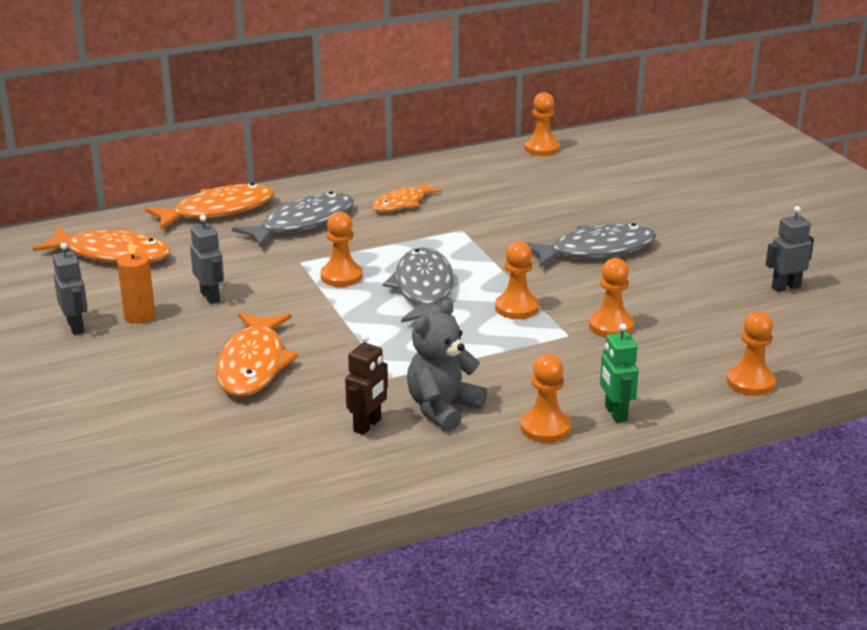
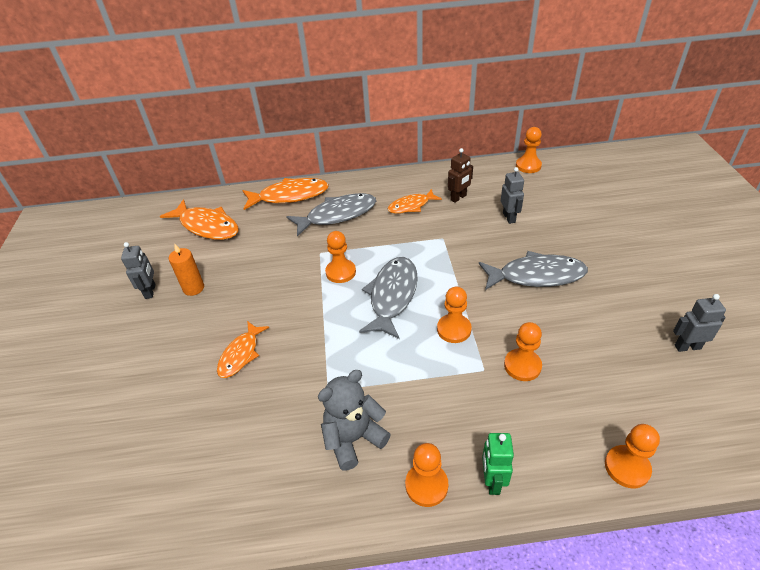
camera: 20 degrees right, 15 degrees up
(210, 297) = (246, 277): grey robot -> grey robot (509, 217)
(253, 365) = (241, 354): orange fish -> orange fish, size x0.62
(368, 425) = (289, 445): brown robot -> brown robot (458, 198)

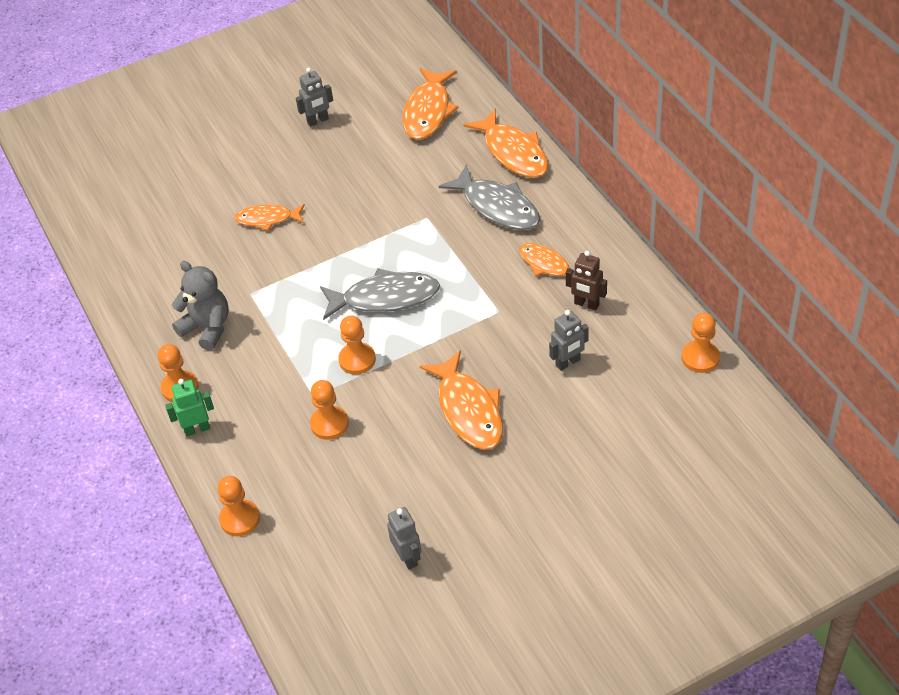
camera: 70 degrees right, 5 degrees up
(193, 288) = (334, 148): orange candle -> none
(340, 272) = (403, 245): orange pawn -> none
(536, 276) = (468, 410): grey fish -> orange fish

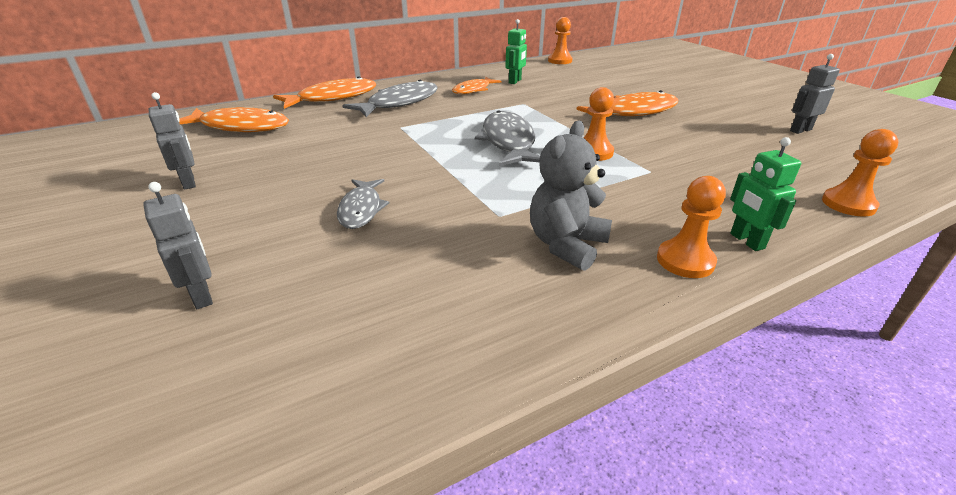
camera: 95 degrees left, 15 degrees down
(267, 219) = (361, 209): orange fish -> grey fish
(329, 424) = (683, 162): orange pawn -> none
(568, 363) = (573, 86): grey robot -> grey robot (202, 296)
(586, 304) = (515, 81): brown robot -> green robot

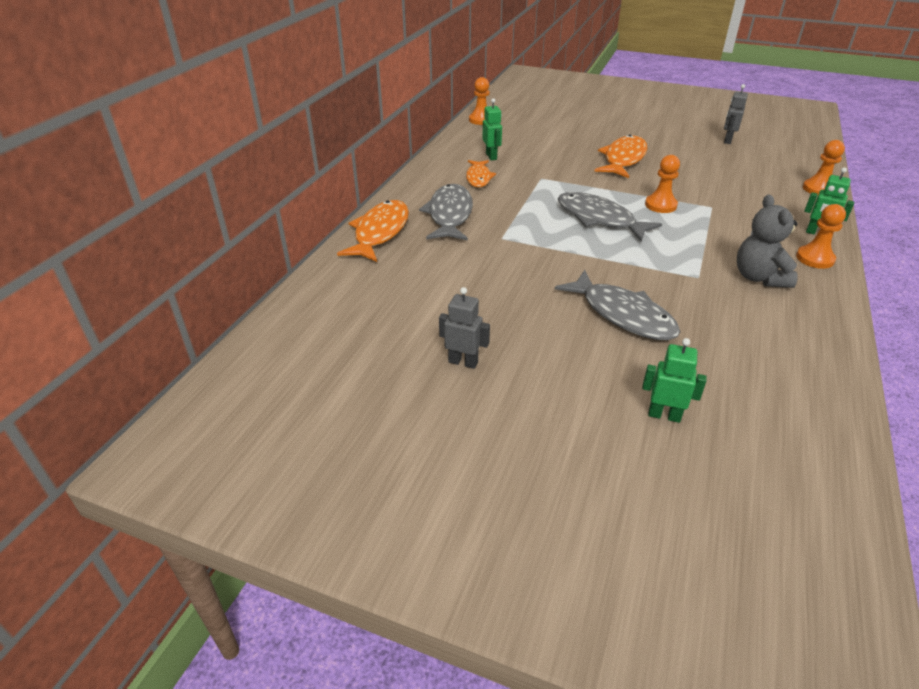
camera: 40 degrees left, 5 degrees up
(202, 296) = (664, 415): grey robot -> green robot
(240, 127) = (372, 297): orange fish -> none
(361, 209) = (623, 315): grey fish -> grey fish, size x1.61

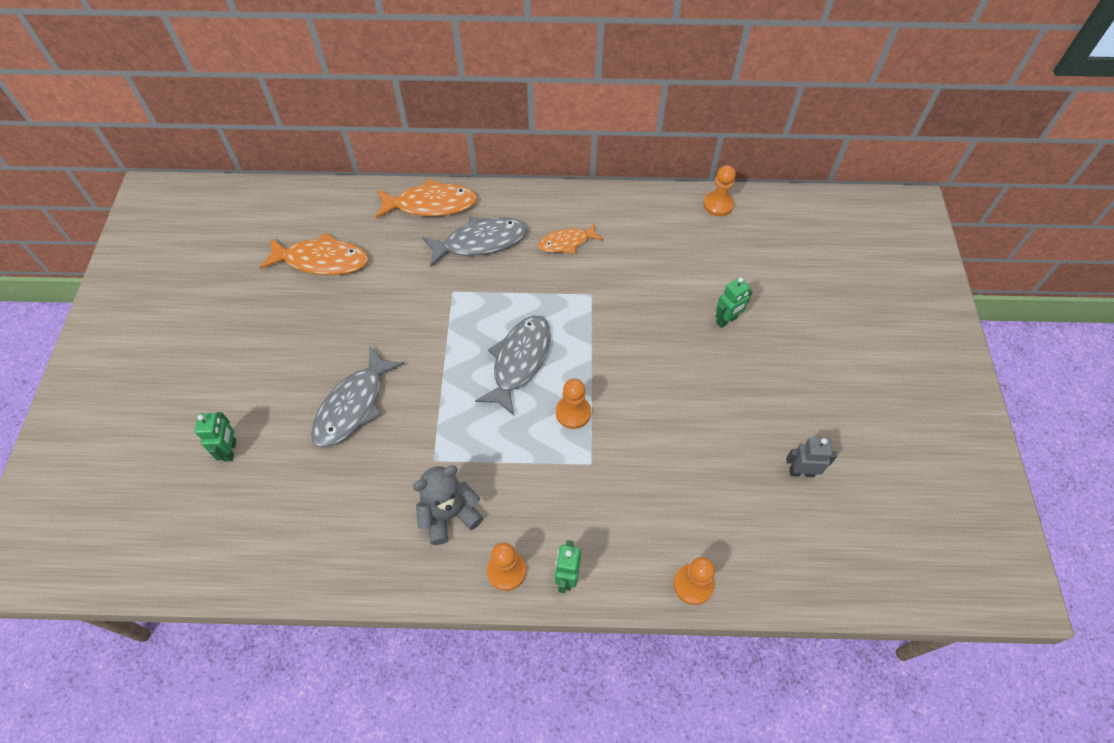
camera: 70 degrees right, 20 degrees up
(463, 362) = (266, 313): grey robot -> none
(491, 156) = (623, 240): green robot -> green robot (727, 320)
(623, 159) = (678, 361): orange fish -> orange fish (322, 260)

